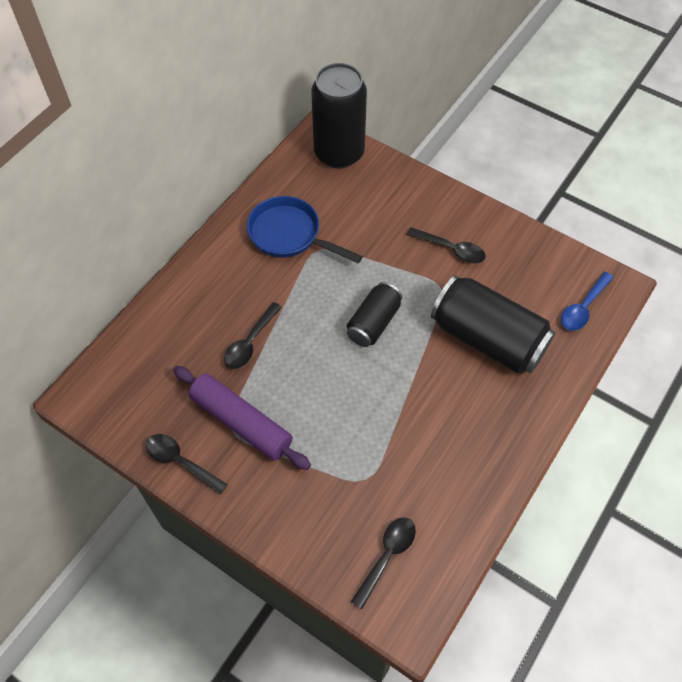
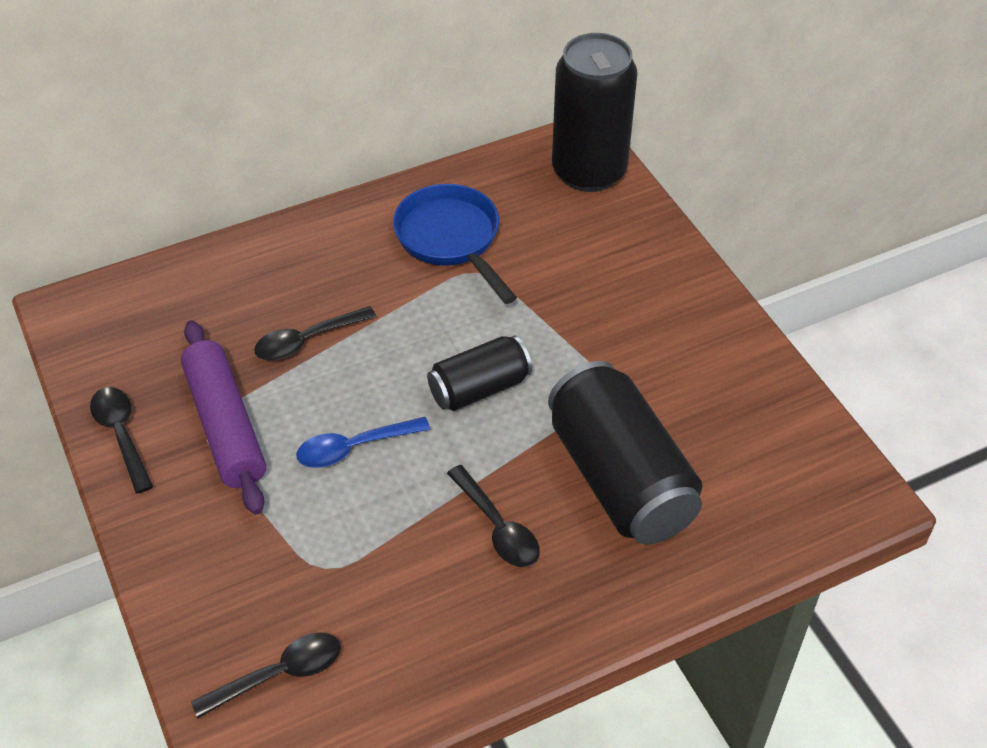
camera: 30 degrees right, 10 degrees down
(451, 249) = (653, 346): black spoon -> black spoon (497, 527)
(583, 307) = (792, 503): blue spoon -> blue spoon (354, 448)

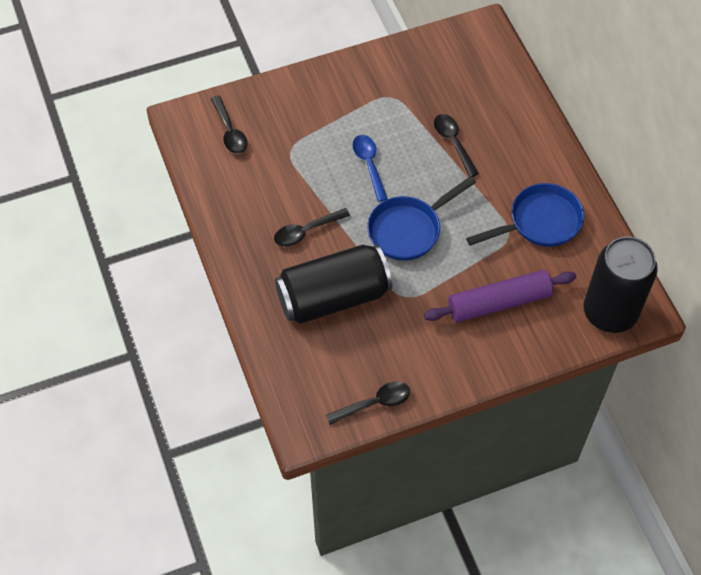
camera: 95 degrees right, 10 degrees up
(121, 435) = (388, 59): black spoon -> black spoon (374, 403)
(225, 425) = (391, 105): purple rolling pin -> purple rolling pin (499, 302)
(479, 388) = (409, 229): black can -> blue pan

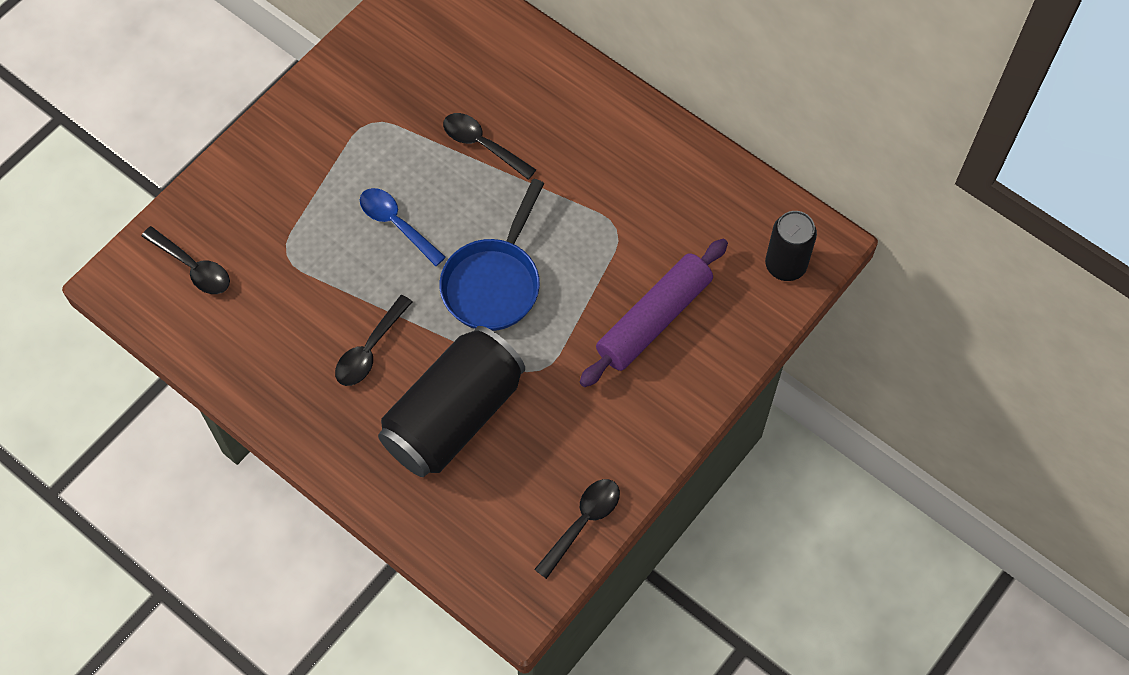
camera: 30 degrees left, 5 degrees up
(539, 222) = (642, 195): blue pan -> none
(610, 312) = (785, 265): black can -> black can, size x0.58

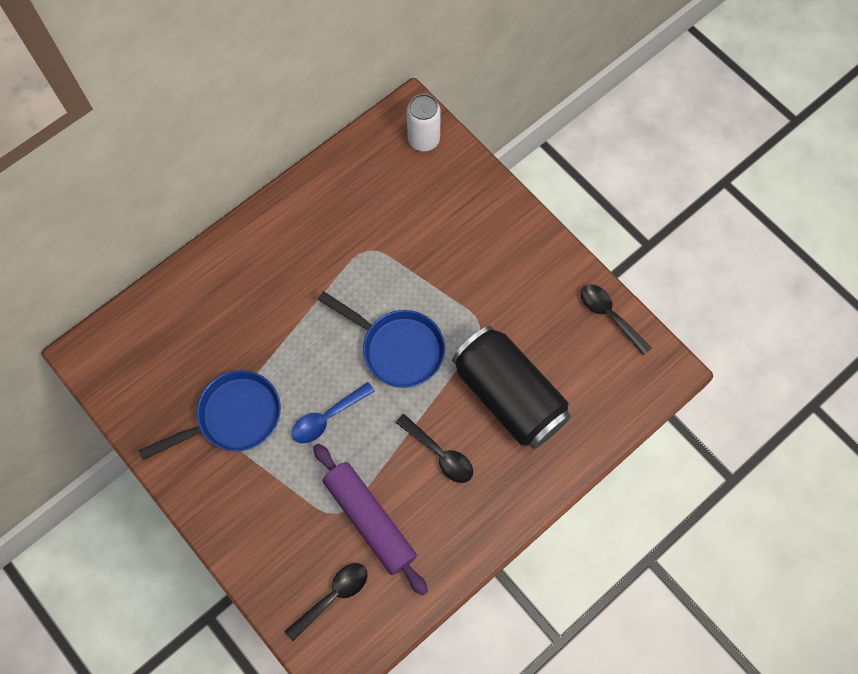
camera: 80 degrees left, 5 degrees up
(382, 131) = (233, 417): none -> blue pan
(482, 145) = (267, 338): black spoon -> none
(654, 319) = (451, 237): purple rolling pin -> purple rolling pin (369, 520)
(785, 265) = (423, 140): black can -> white can

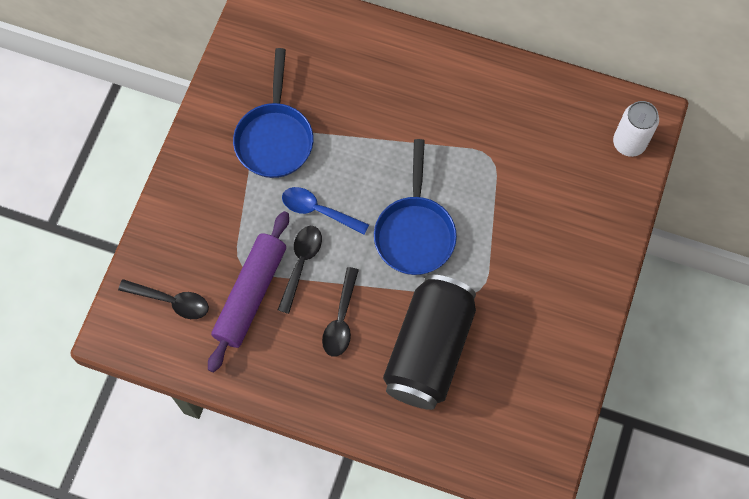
camera: 60 degrees right, 0 degrees up
(233, 417) = (275, 138): blue pan -> blue pan turned 60 degrees clockwise
(609, 316) = (562, 399): black spoon -> black spoon (301, 264)

